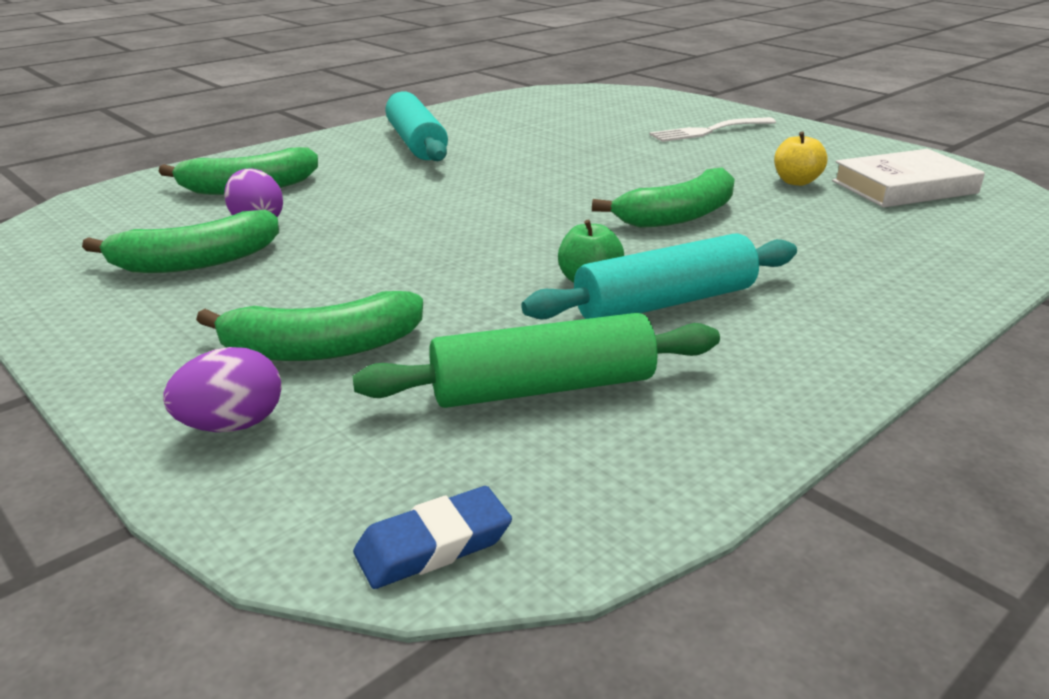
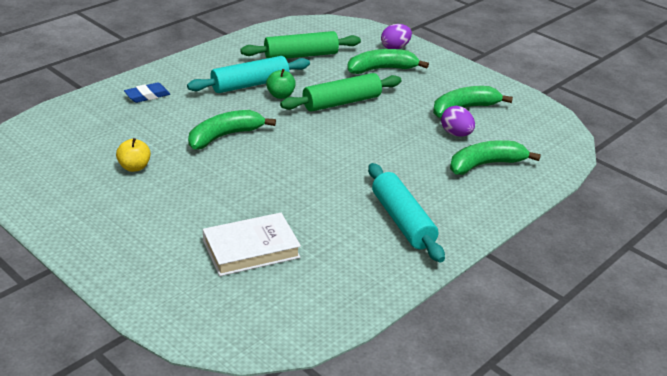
camera: 175 degrees right, 5 degrees up
(433, 545) = (327, 24): blue eraser -> blue eraser (147, 96)
(456, 269) = (341, 102): none -> green rolling pin
(709, 131) = (159, 240): white fork -> none
(904, 187) = (68, 161): white book -> white book (251, 249)

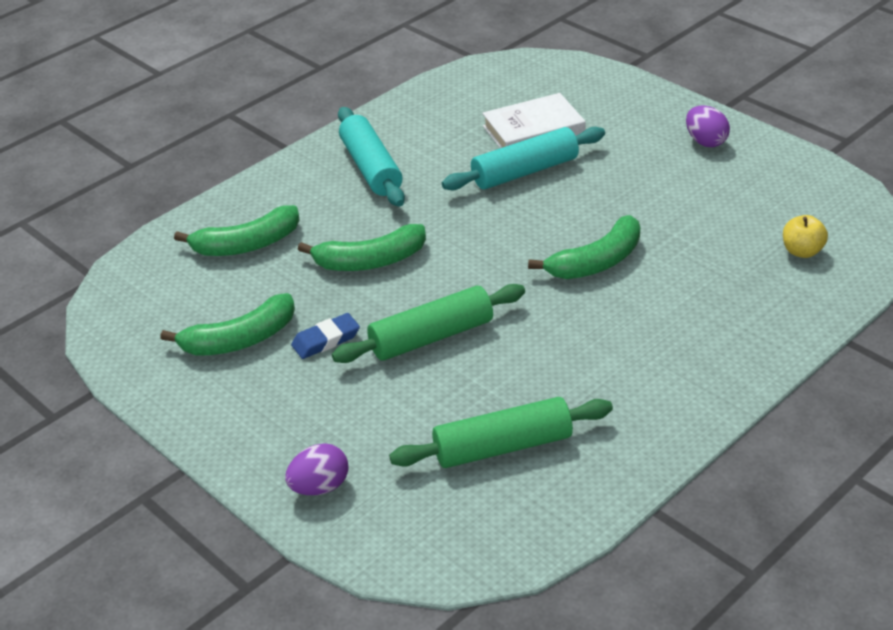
camera: 175 degrees left, 5 degrees up
(134, 167) = (696, 209): yellow apple -> yellow apple (802, 251)
(147, 96) = (736, 326): blue eraser -> blue eraser (326, 340)
(250, 85) = (581, 363): turquoise rolling pin -> turquoise rolling pin (524, 171)
(280, 95) = (528, 344): green apple -> none
(381, 69) = (356, 421): green banana -> green banana (370, 261)
(456, 134) = (269, 290): purple egg -> purple egg (705, 141)

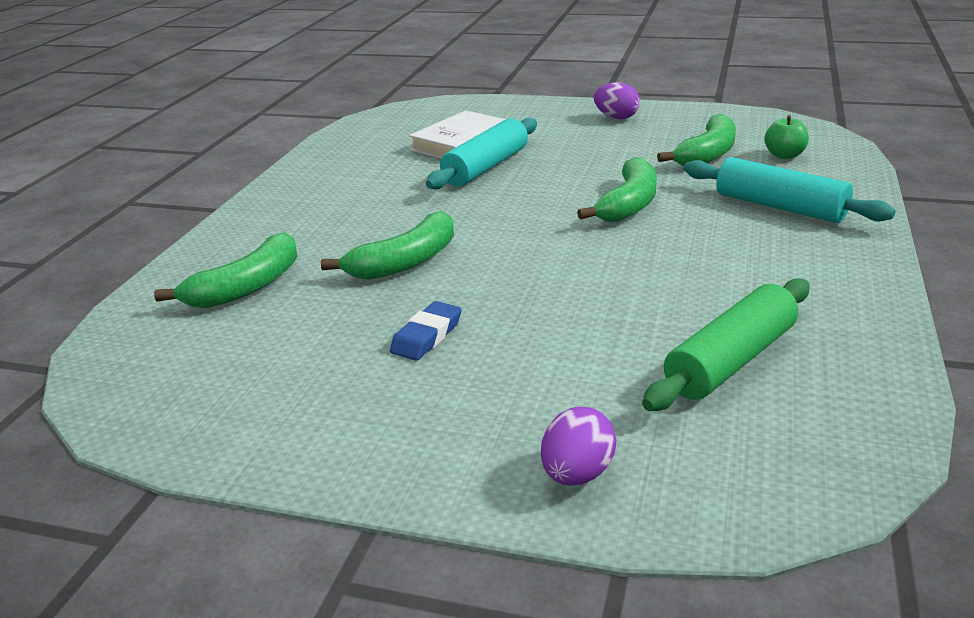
camera: 30 degrees left, 10 degrees down
(240, 340) = (320, 368): green banana -> green banana (707, 154)
(371, 168) = (329, 200): turquoise rolling pin -> turquoise rolling pin (780, 207)
(431, 337) = (541, 299): green rolling pin -> none
(802, 251) = (784, 155): yellow apple -> green apple

